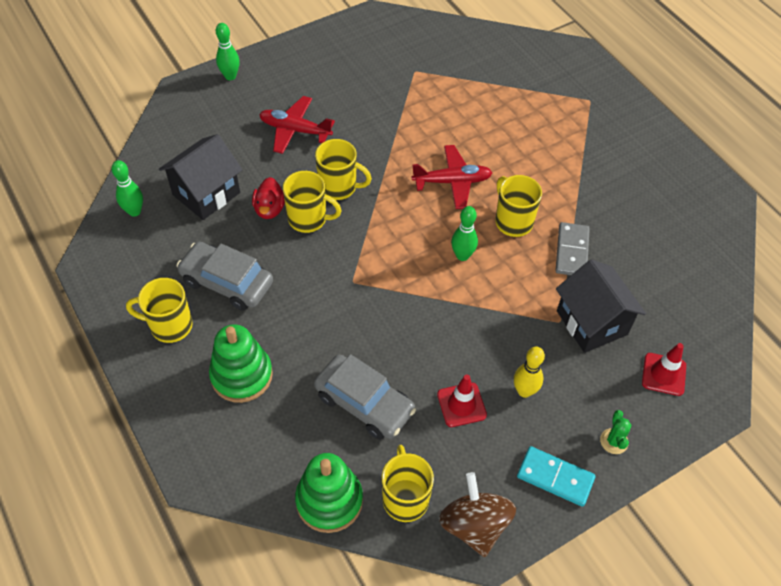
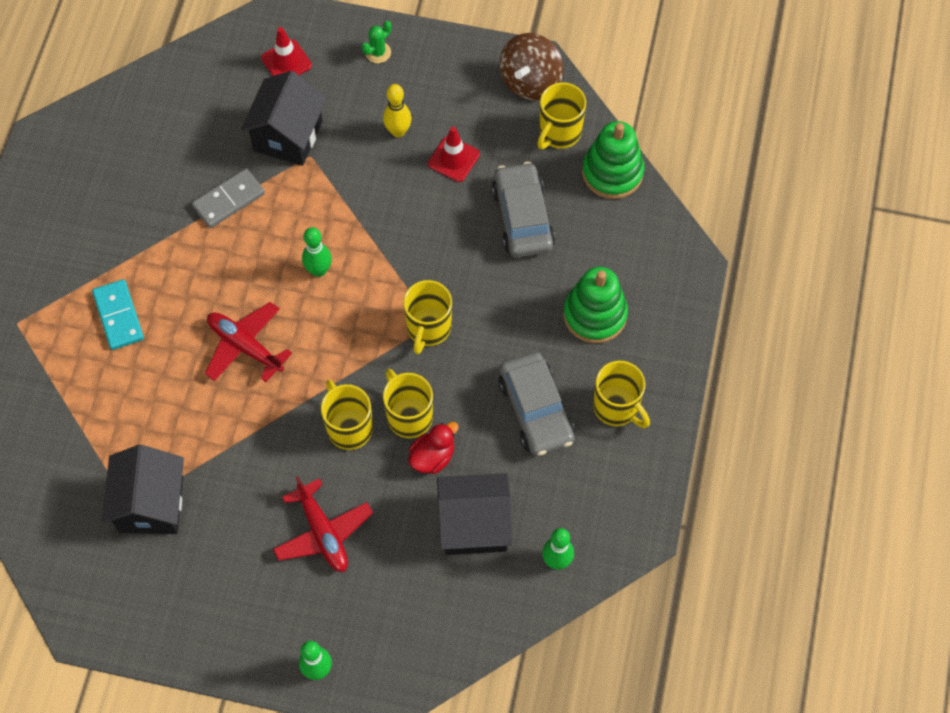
camera: 135 degrees left, 10 degrees up
(405, 79) = (151, 504): none -> black house
(513, 221) = (241, 264): yellow mug -> yellow mug (428, 328)
(555, 477) = (445, 64): turquoise domino -> turquoise domino (119, 316)

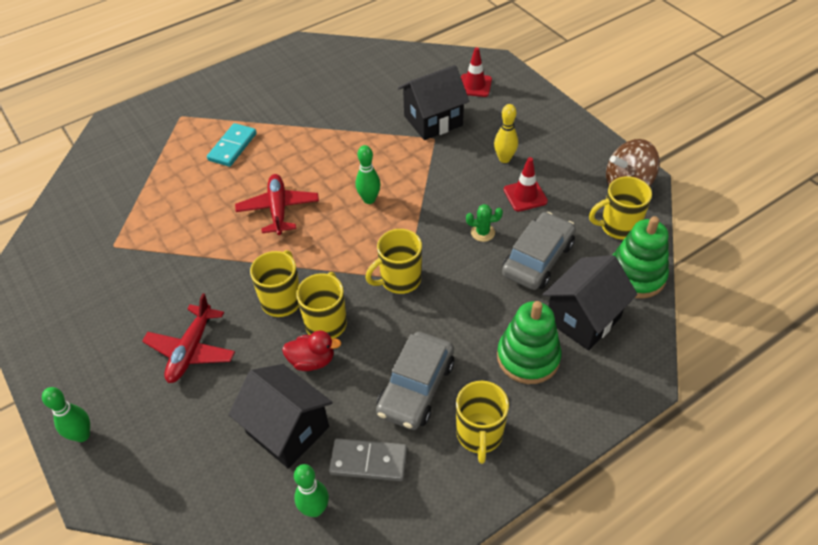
camera: 45 degrees right, 15 degrees down
(151, 504) = (124, 254): black house -> black house (583, 319)
(229, 200) = (361, 131): grey domino -> grey domino (368, 461)
(378, 52) = (537, 112): green cactus -> green cactus (482, 232)

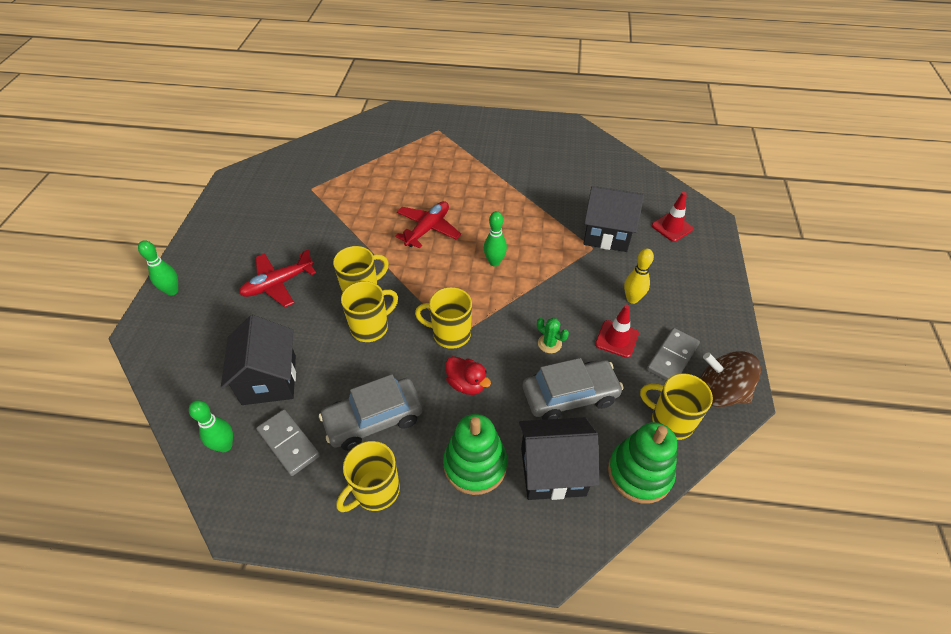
camera: 40 degrees right, 0 degrees up
(232, 147) = (446, 169): turquoise domino -> none
(312, 361) = (334, 346): red duck -> red duck (466, 384)
(574, 182) = (672, 357): none -> grey domino

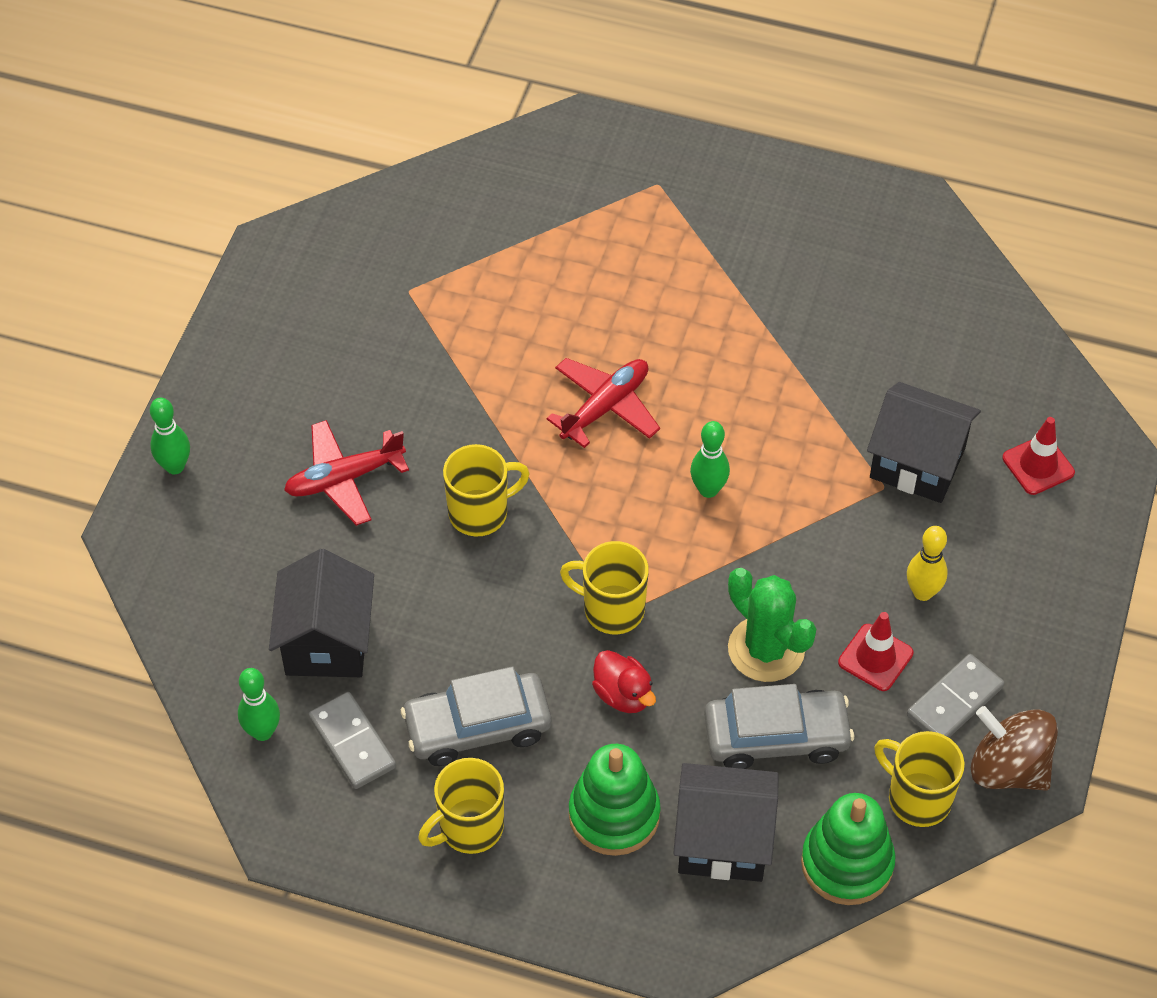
camera: 10 degrees right, 5 degrees up
(370, 327) = (487, 579): yellow mug -> none
(549, 343) = (766, 649): green cactus -> green cactus, size x1.99

